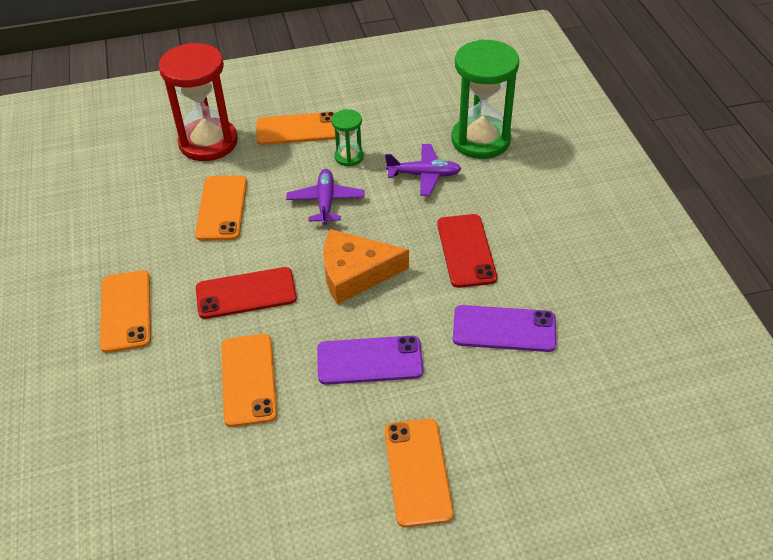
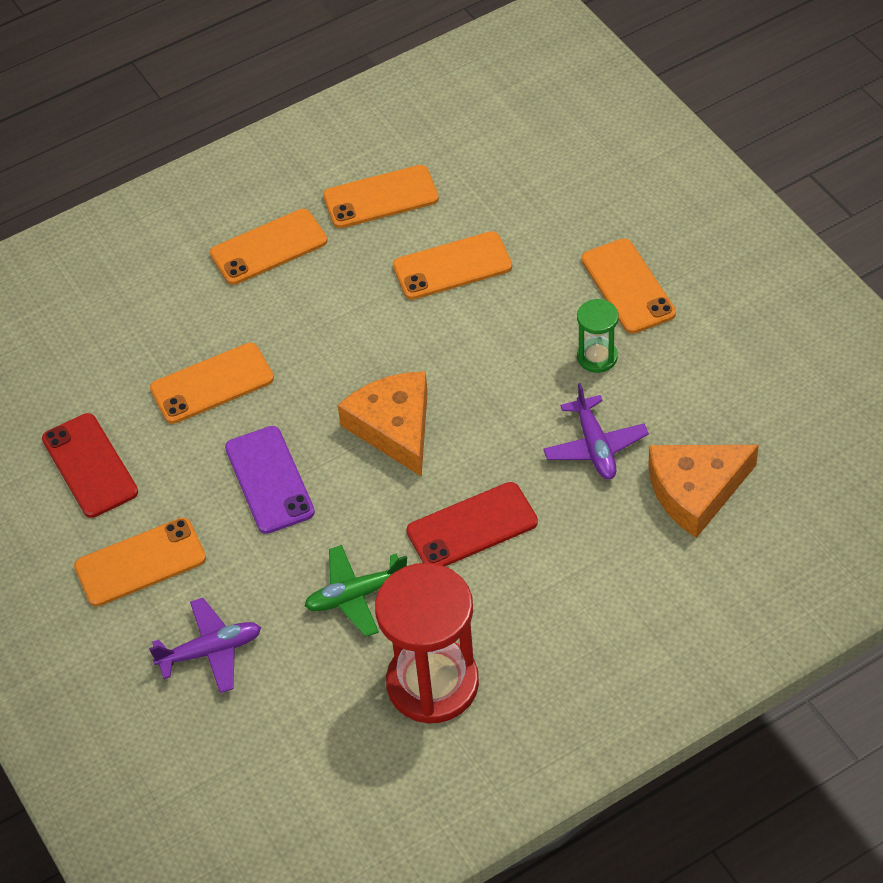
camera: 75 degrees right, 5 degrees up
(125, 232) = (380, 197): none -> orange phone
(208, 142) = (562, 208): red hourglass -> red hourglass (432, 683)
(246, 293) = (328, 338): red phone -> red phone (90, 465)
(326, 202) = (502, 361): purple plane -> purple plane (210, 651)
(480, 140) = (695, 491): green hourglass -> orange cheese
(504, 329) = (356, 595): purple phone -> green plane

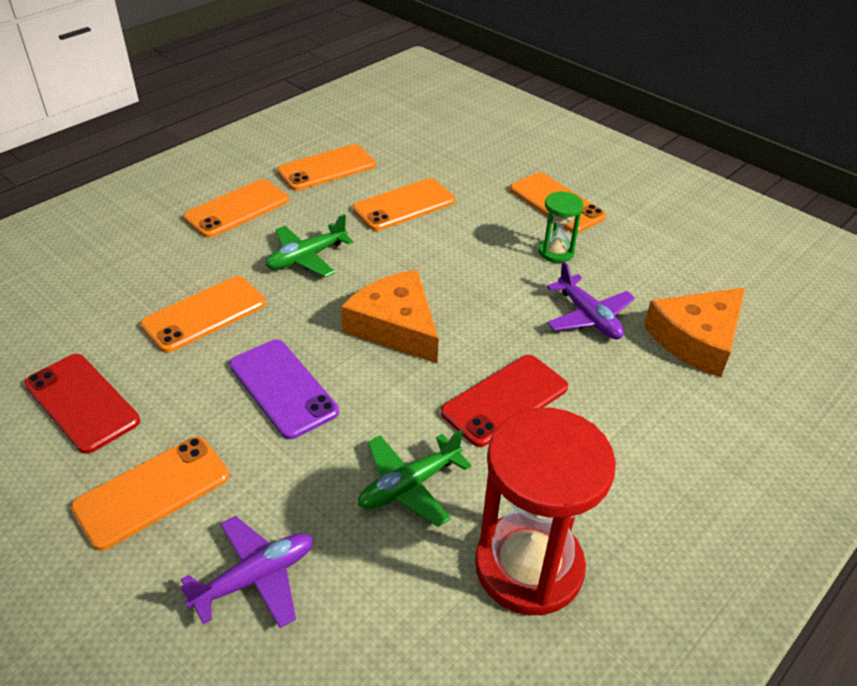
camera: 20 degrees left, 10 degrees down
(327, 326) = (307, 257): none -> green plane

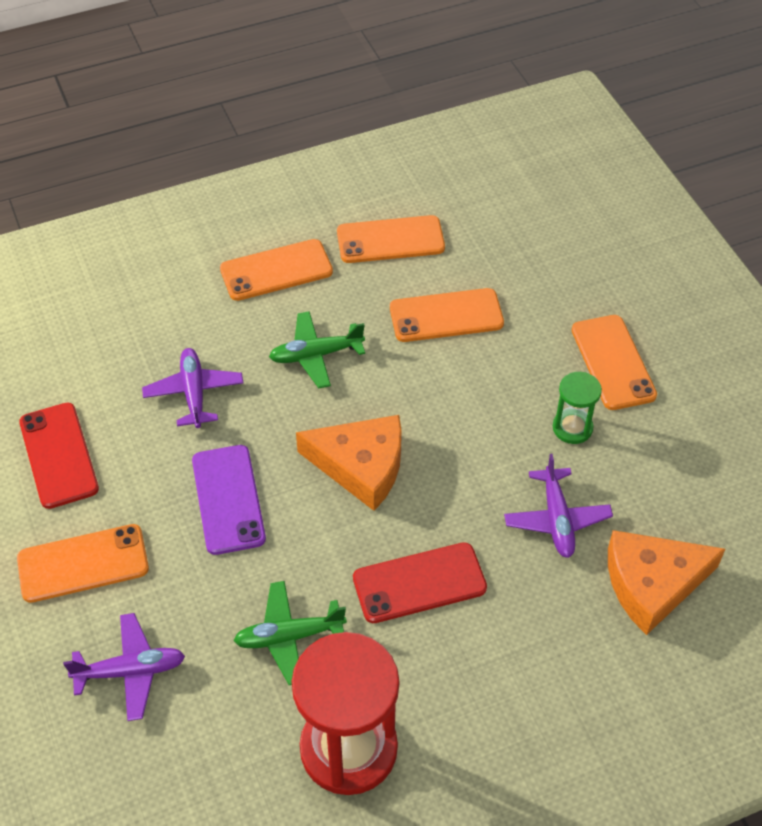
camera: 25 degrees right, 10 degrees up
(204, 314) = (194, 393): orange phone -> purple plane
(396, 326) = (361, 466): orange cheese -> orange cheese turned 120 degrees clockwise

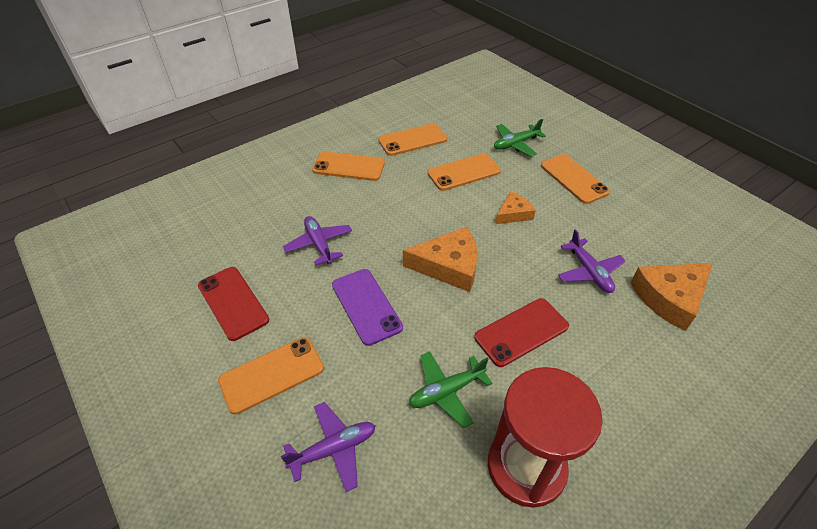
camera: 15 degrees left, 5 degrees down
(276, 270) = (348, 166): orange phone -> orange phone turned 45 degrees clockwise
(316, 355) = (392, 207): green plane -> green plane (516, 144)
(490, 403) = (513, 214): none -> orange cheese
(572, 428) = (570, 218): green hourglass -> none

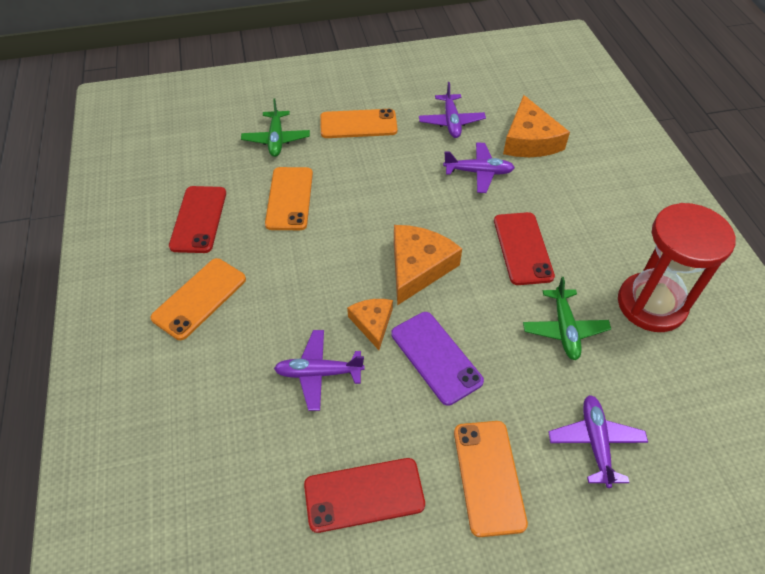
camera: 65 degrees left, 5 degrees up
(366, 306) = (436, 357): purple phone -> purple phone turned 60 degrees clockwise
(412, 140) = (198, 219): orange phone -> red phone
(513, 214) = (377, 188): orange cheese -> orange cheese (372, 323)
(635, 233) = (451, 121): none -> purple plane

